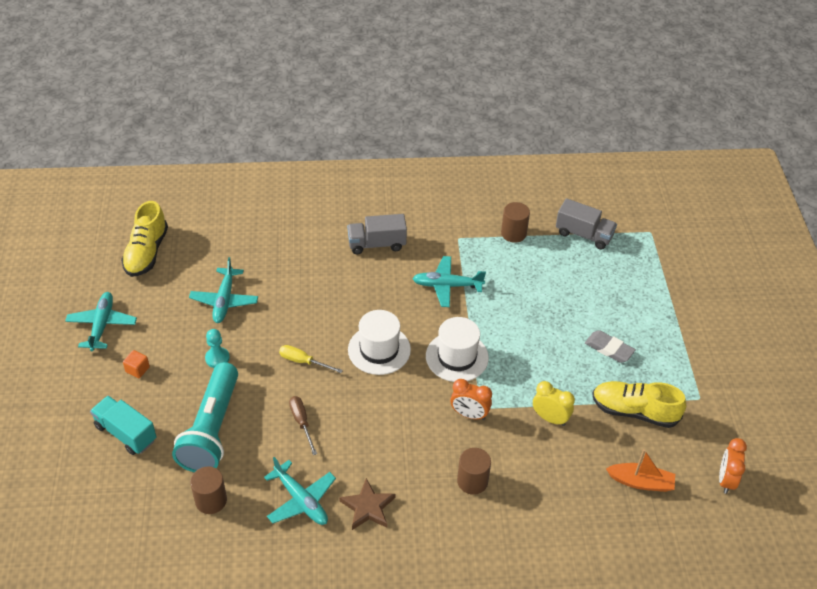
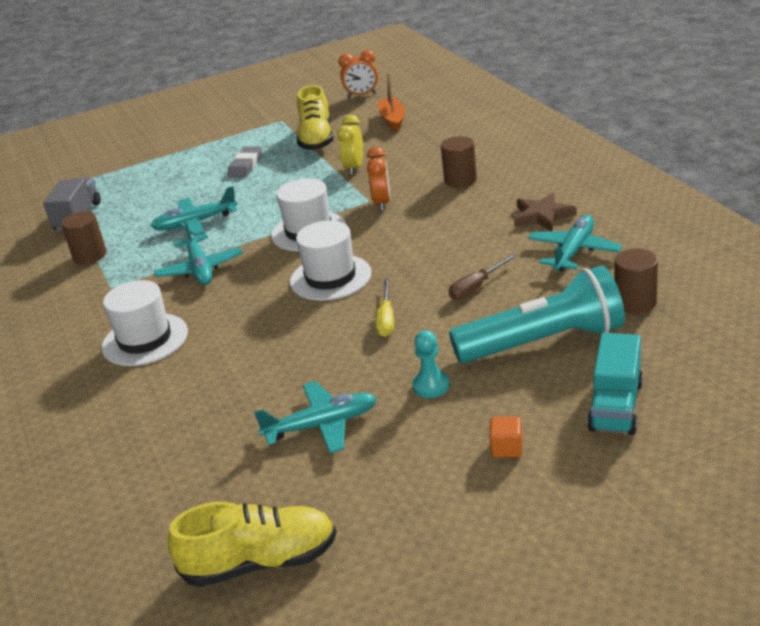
camera: 105 degrees left, 15 degrees down
(102, 325) = (453, 531): turquoise plane -> turquoise plane (195, 223)
(377, 244) = (145, 340): grey truck -> white hat

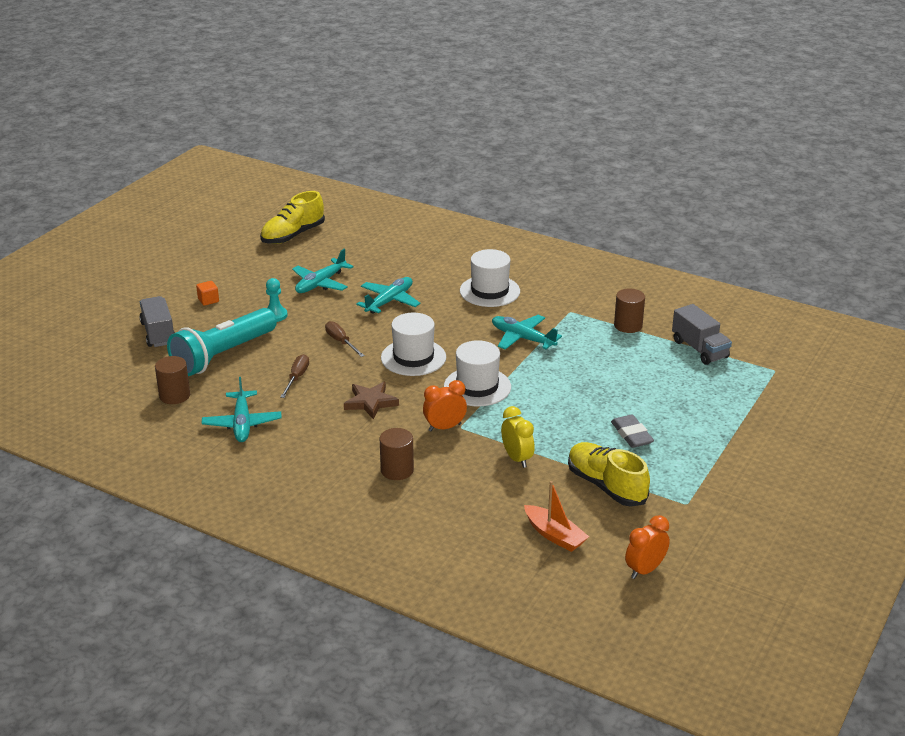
camera: 140 degrees right, 0 degrees up
(195, 223) = (586, 369): turquoise plane -> turquoise plane (389, 301)
(382, 203) = (444, 427): orange clock -> orange clock turned 105 degrees clockwise
(386, 319) = (341, 342): yellow screwdriver -> brown screwdriver
(542, 216) = (290, 450): brown star -> brown star (370, 402)
(615, 406) = (158, 333): turquoise truck -> grey truck

